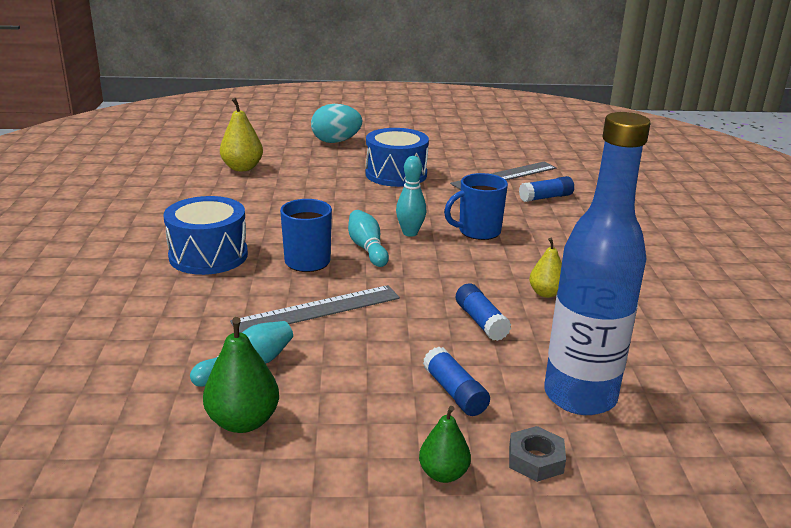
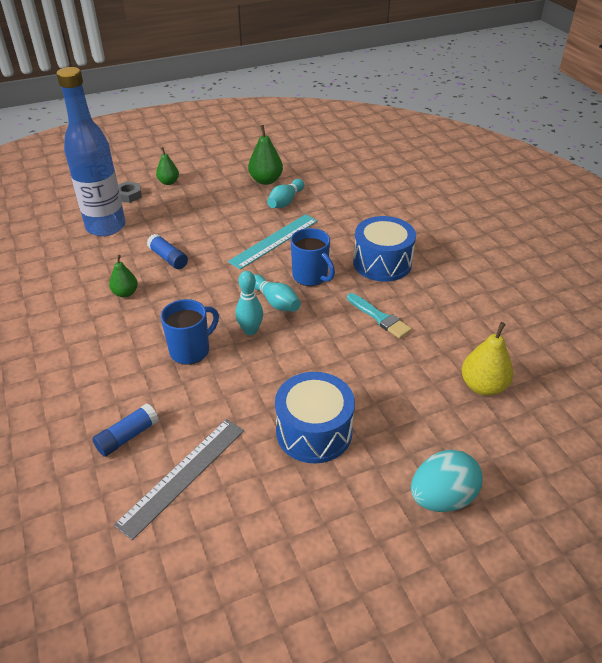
camera: 160 degrees right, 15 degrees up
(272, 216) = (379, 317): none -> turquoise brush
(317, 310) = (274, 241): grey ruler -> turquoise ruler
(454, 392) = (173, 214): blue glue stick -> none
(546, 293) = (125, 293): yellow pear -> green pear

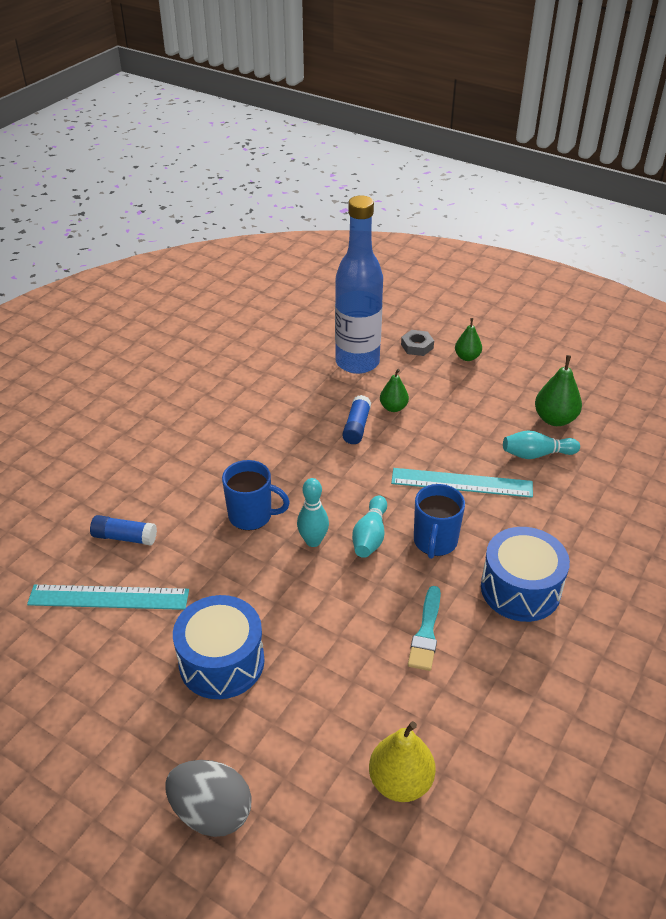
camera: 55 degrees right, 0 degrees up
(125, 293) = (284, 430): green pear -> green pear (393, 407)
(183, 475) = (108, 597): grey ruler -> turquoise ruler
(442, 497) = (211, 812): turquoise egg -> grey egg

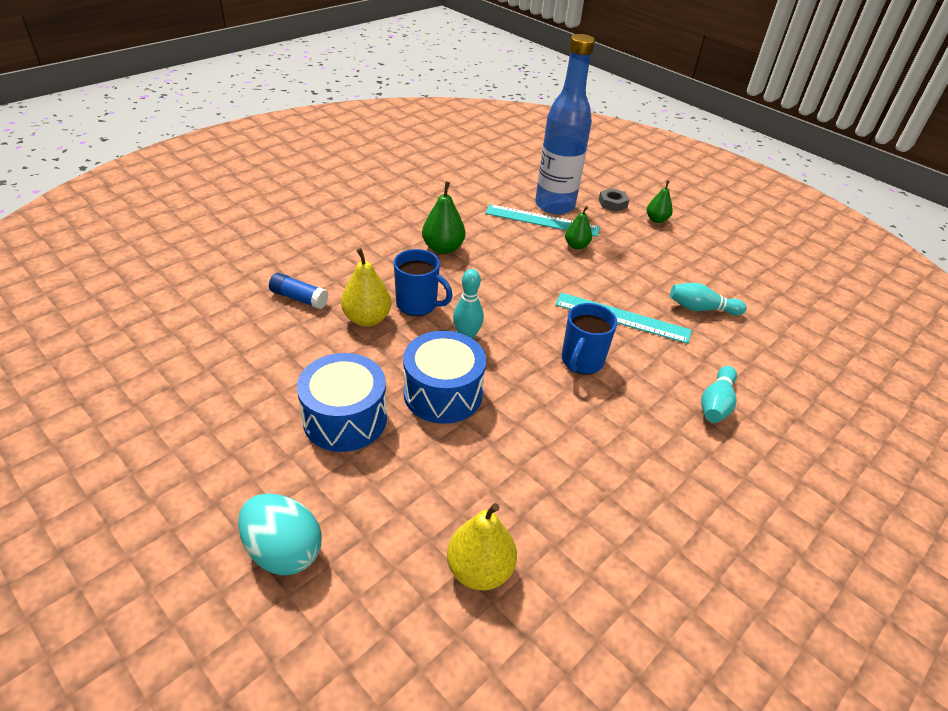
camera: 10 degrees right, 0 degrees up
(108, 597) = (265, 343): turquoise ruler -> turquoise ruler (542, 220)
(205, 545) = (367, 319): none -> yellow pear
(211, 812) = (283, 551): grey egg -> turquoise egg
(356, 427) = (538, 254): blue glue stick -> none
(370, 536) = (521, 343): turquoise bowling pin -> turquoise bowling pin (716, 404)
(426, 632) = (549, 438): turquoise brush -> none
(520, 589) = (654, 420): blue drum -> blue drum (443, 393)
(555, 419) = (727, 284): green pear -> green pear (443, 248)

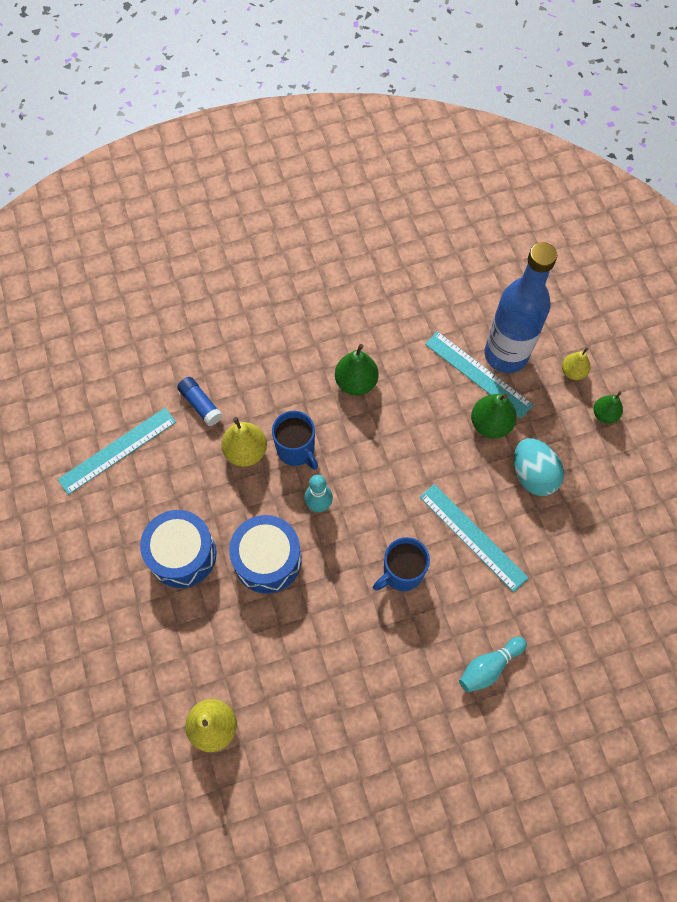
camera: 30 degrees right, 25 degrees up
(221, 355) = (117, 450): none -> turquoise ruler
(283, 551) = (96, 653): turquoise egg -> turquoise egg (533, 475)
(576, 246) = (490, 424): green pear -> green pear, size x1.55
(612, 203) = (573, 372): grey nut -> yellow pear
(701, 309) = (559, 556): turquoise bowling pin -> none

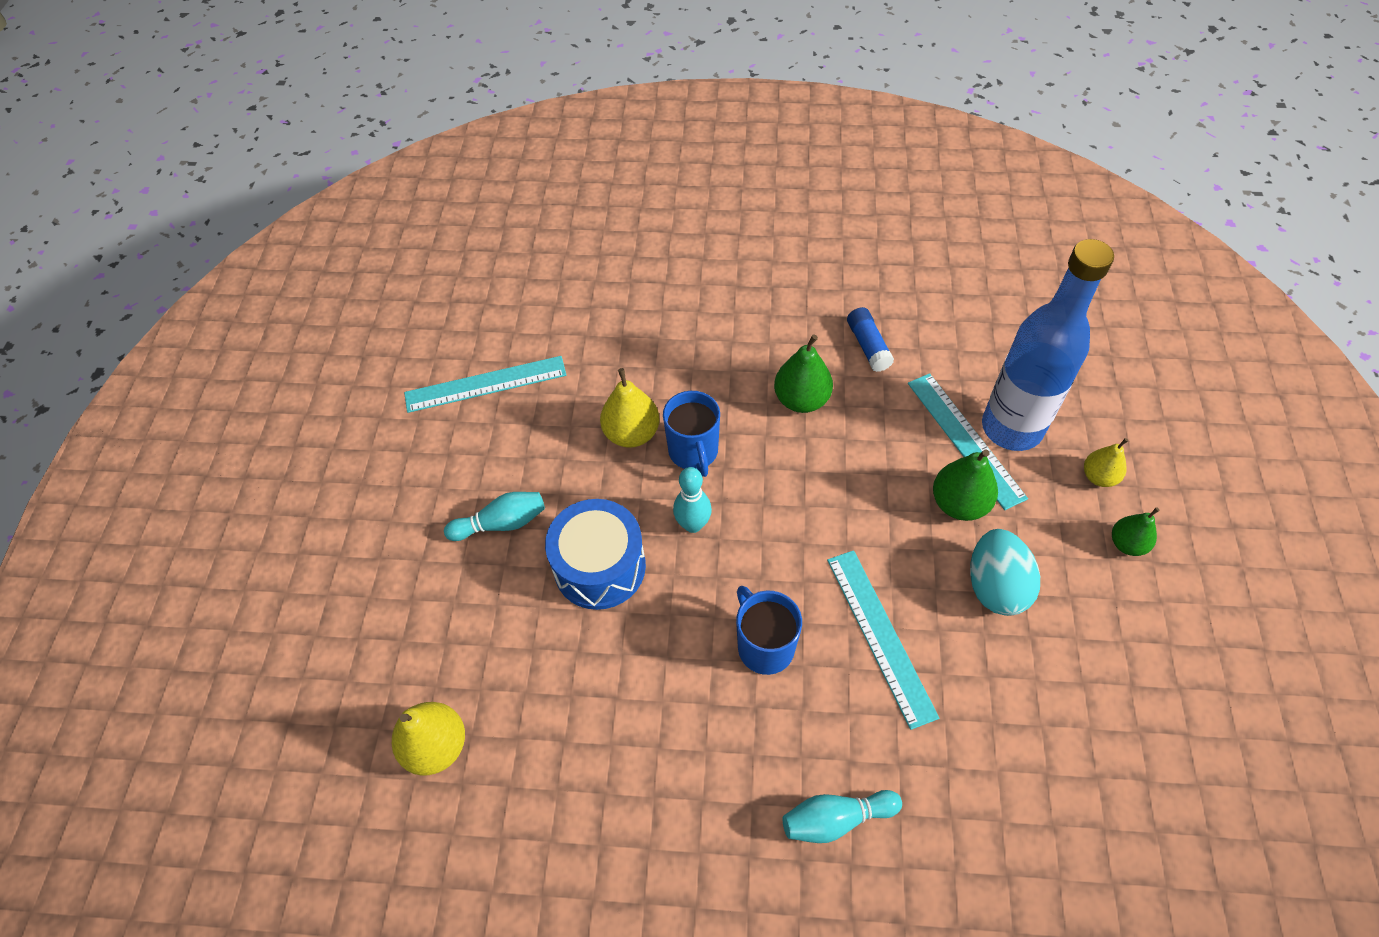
camera: 25 degrees right, 10 degrees down
(182, 554) = (501, 523): blue drum -> turquoise bowling pin
(200, 405) = (603, 366): blue glue stick -> blue glue stick (868, 346)
(402, 573) = (764, 646): blue mug -> blue mug turned 75 degrees clockwise

